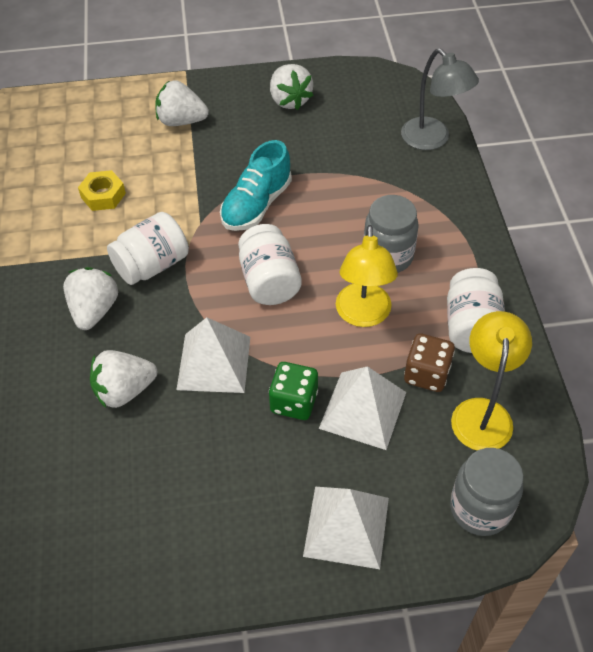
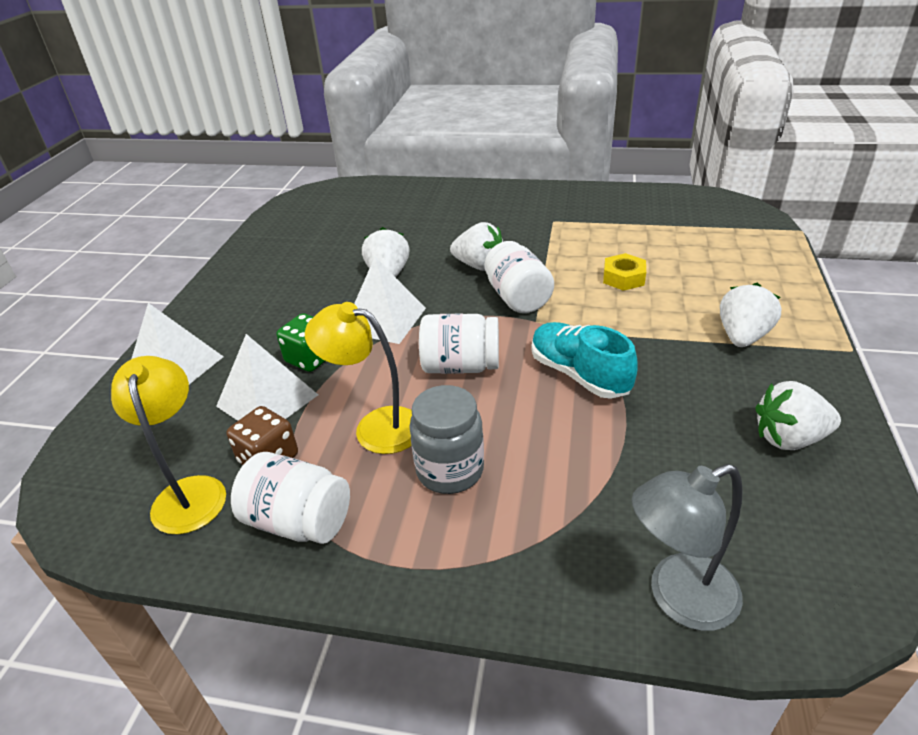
camera: 110 degrees right, 15 degrees down
(480, 508) = (104, 455): grey jar -> none
(482, 412) = (189, 492): yellow lamp -> yellow lamp turned 135 degrees counterclockwise

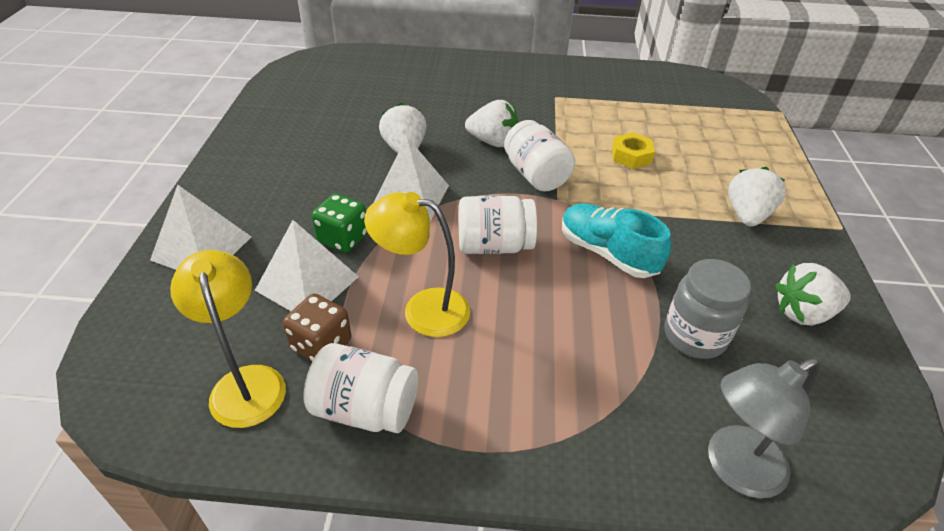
camera: 10 degrees left, 5 degrees up
(450, 470) = (504, 352): grey jar -> grey jar (694, 336)

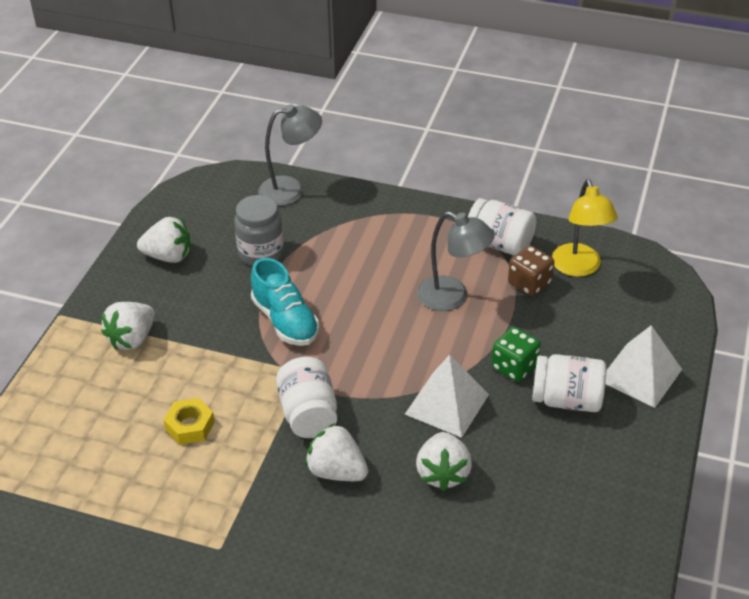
camera: 165 degrees left, 0 degrees up
(307, 283) = (543, 330): white pyramid -> none
(423, 309) = (452, 297): yellow lamp -> grey lamp
(494, 246) = (380, 341): white jar -> white jar (567, 400)

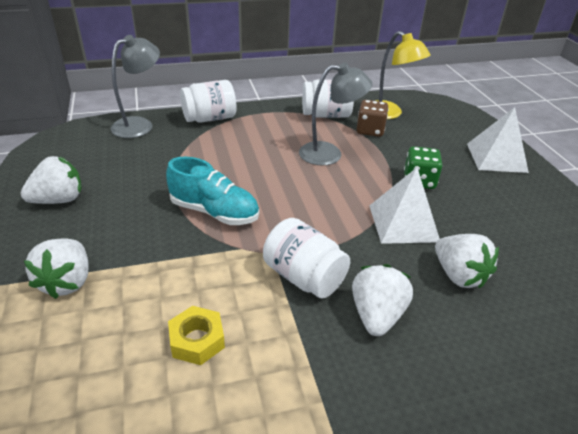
camera: 35 degrees left, 5 degrees down
(261, 253) = (149, 171): grey jar -> none
(336, 471) = (376, 315): white strawberry -> white strawberry turned 105 degrees clockwise
(567, 400) = (475, 188): white jar -> white jar (210, 118)

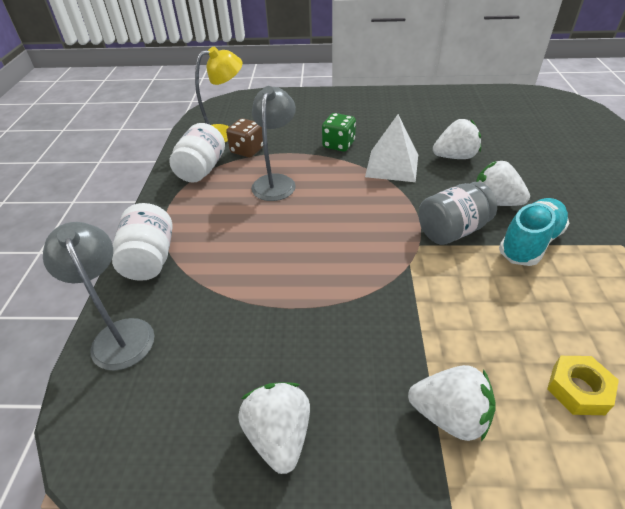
camera: 70 degrees left, 5 degrees up
(197, 340) = (528, 306): yellow nut -> yellow nut (578, 389)
(214, 212) = (349, 276): turquoise shoe -> turquoise shoe (530, 243)
(304, 277) = (452, 230): white jar -> grey jar
(496, 157) = (320, 103): white pyramid -> none

